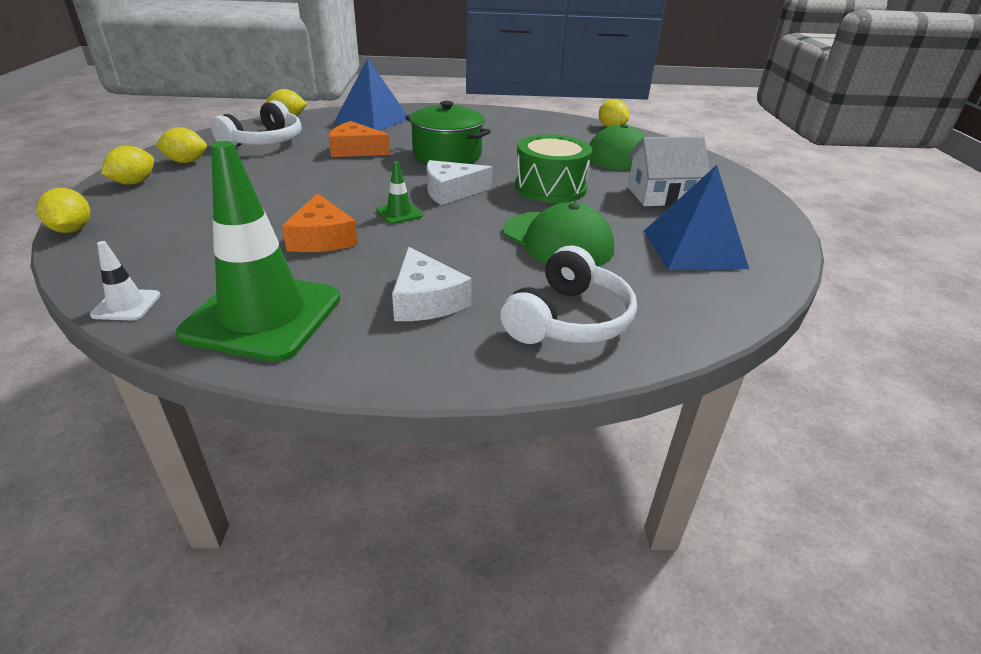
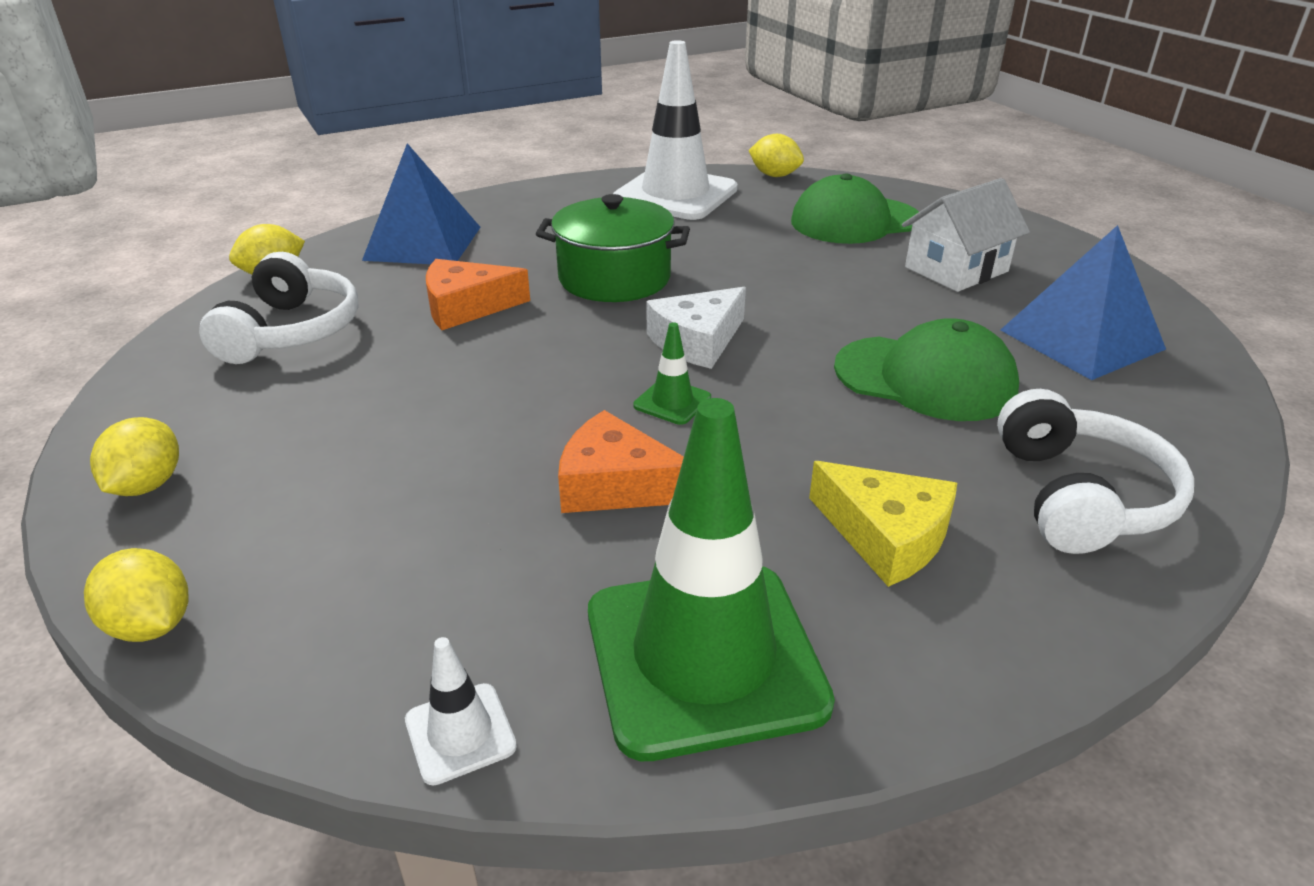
camera: 25 degrees left, 0 degrees up
(186, 162) = (195, 412): yellow lemon -> none
(322, 238) = (615, 484): orange cheese -> orange cheese turned 150 degrees clockwise
(426, 300) = (886, 536): white cheese -> yellow cheese
(536, 125) = (675, 195): none -> white traffic cone
(550, 187) = (816, 295): green drum -> none

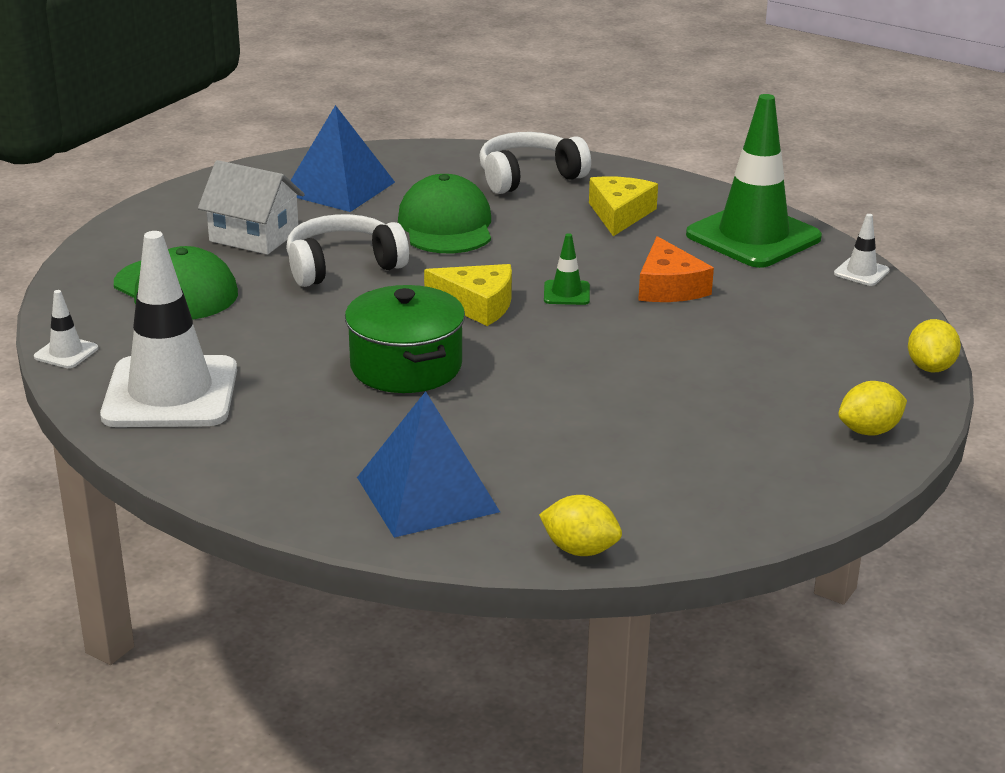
camera: 120 degrees left, 5 degrees down
(291, 332) = (657, 479): white headphones -> white headphones (343, 266)
(466, 307) = (527, 415): orange cheese -> none
(697, 341) = (477, 305): white cheese -> yellow cheese
(774, 175) = (66, 353): yellow lemon -> white traffic cone

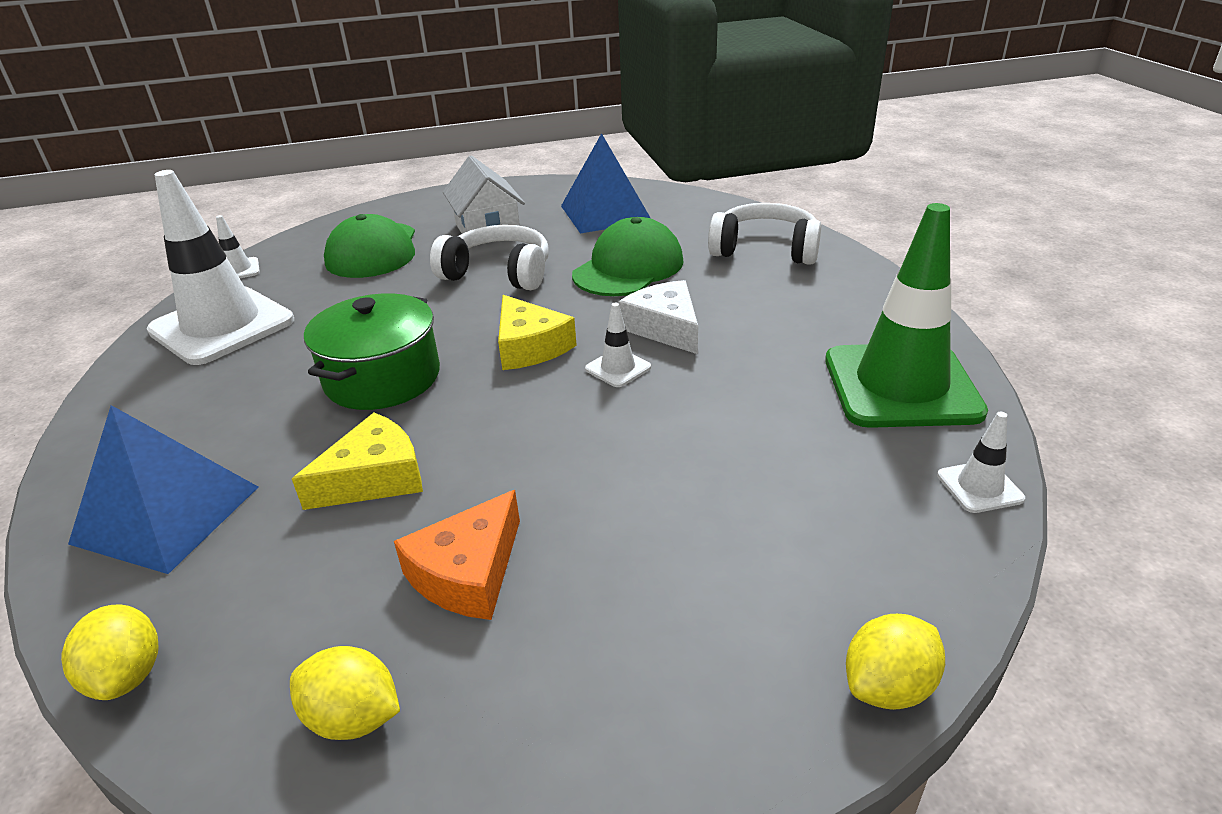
camera: 45 degrees right, 5 degrees up
(552, 257) = (665, 328): none -> white cheese
(566, 293) = (618, 368): green traffic cone -> white traffic cone
(620, 214) = (793, 310): yellow cheese -> yellow cheese (374, 478)
(669, 287) = (722, 404): orange cheese -> orange cheese (468, 573)
(869, 431) = (654, 738): yellow lemon -> yellow lemon (353, 717)

